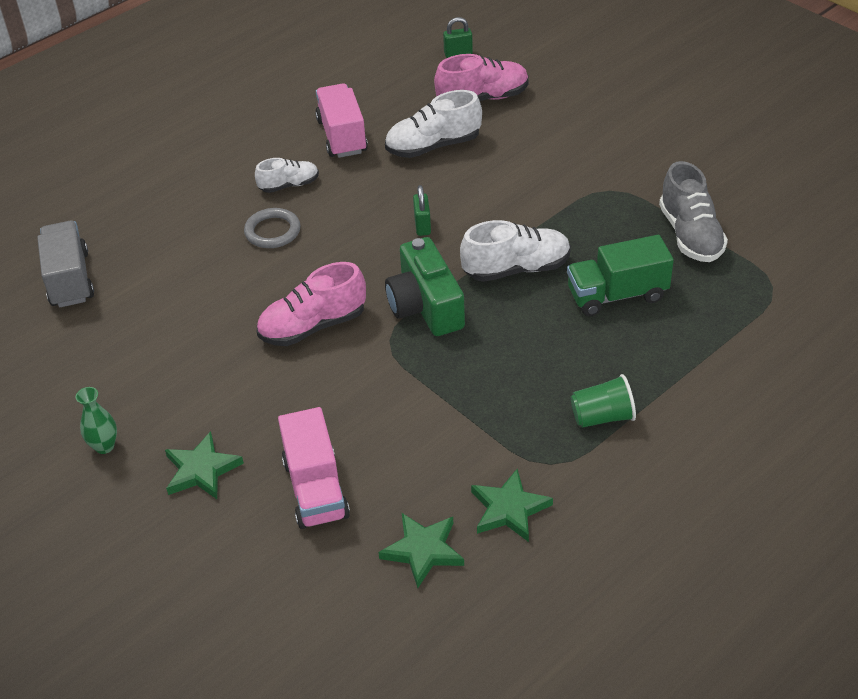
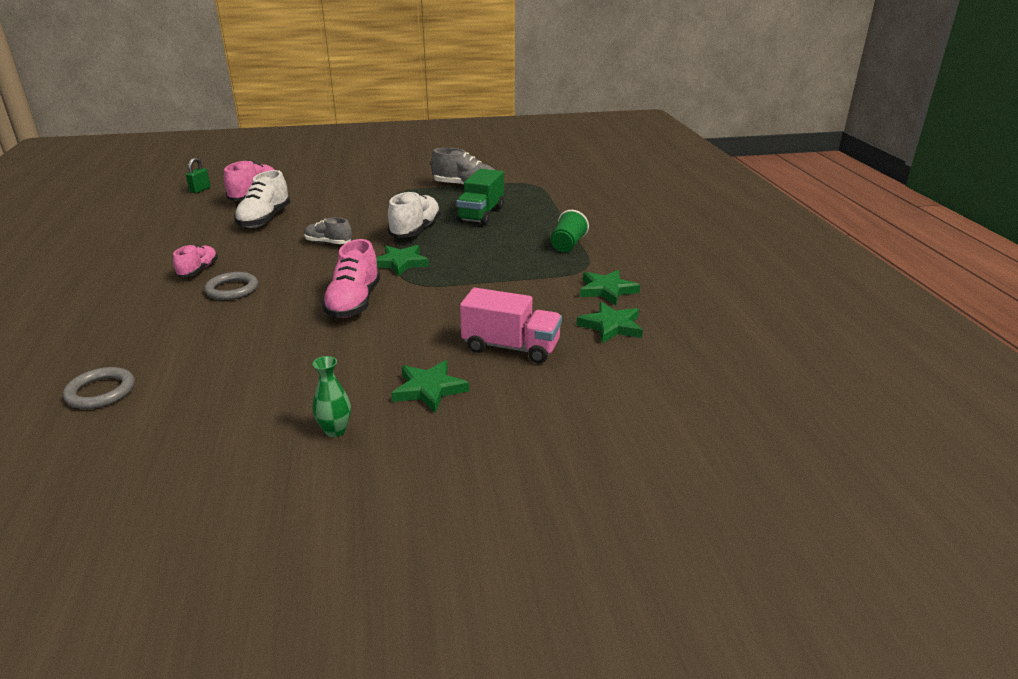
camera: 60 degrees left, 15 degrees down
(70, 279) = (101, 392): grey truck -> grey ring
(289, 185) = (198, 270): white shoe -> pink shoe
(342, 136) = (191, 240): pink truck -> none
(422, 226) = (328, 243): green padlock -> grey shoe
(425, 306) = (400, 263): green camera -> green star

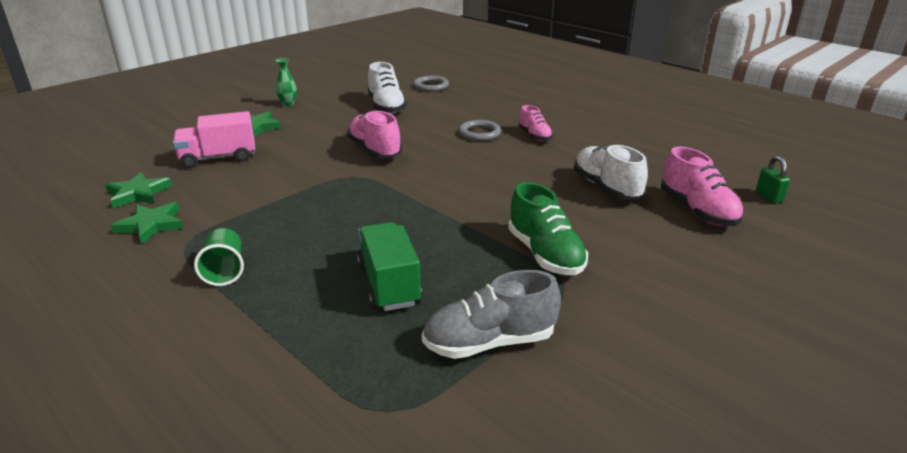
camera: 145 degrees right, 0 degrees up
(328, 243) = (491, 185): grey shoe -> none
(380, 203) = (545, 254): none -> green shoe
(400, 263) = (389, 189): green star -> none
(415, 230) = (433, 229): white shoe -> white shoe (386, 107)

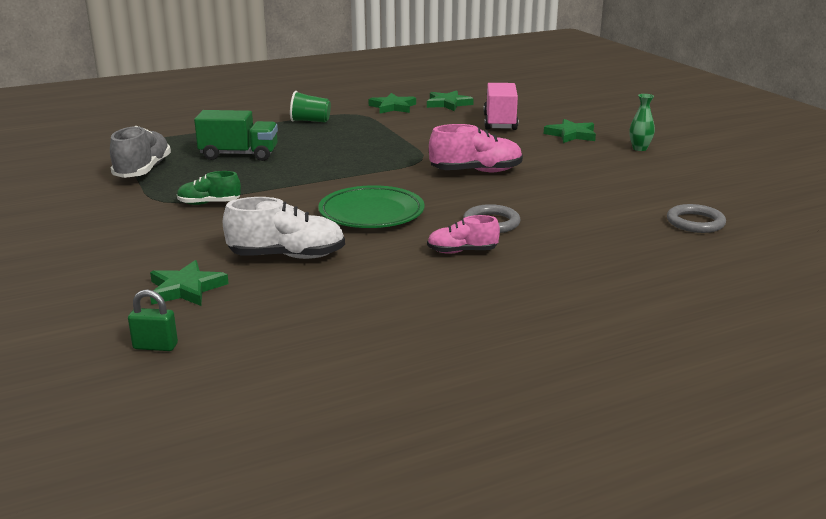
camera: 110 degrees right, 5 degrees down
(386, 107) = (612, 189): white shoe -> none
(499, 174) = (371, 213): none -> green plate
(545, 254) = (209, 203): green shoe -> green shoe, size x0.61
(697, 211) = (186, 288): pink shoe -> green star

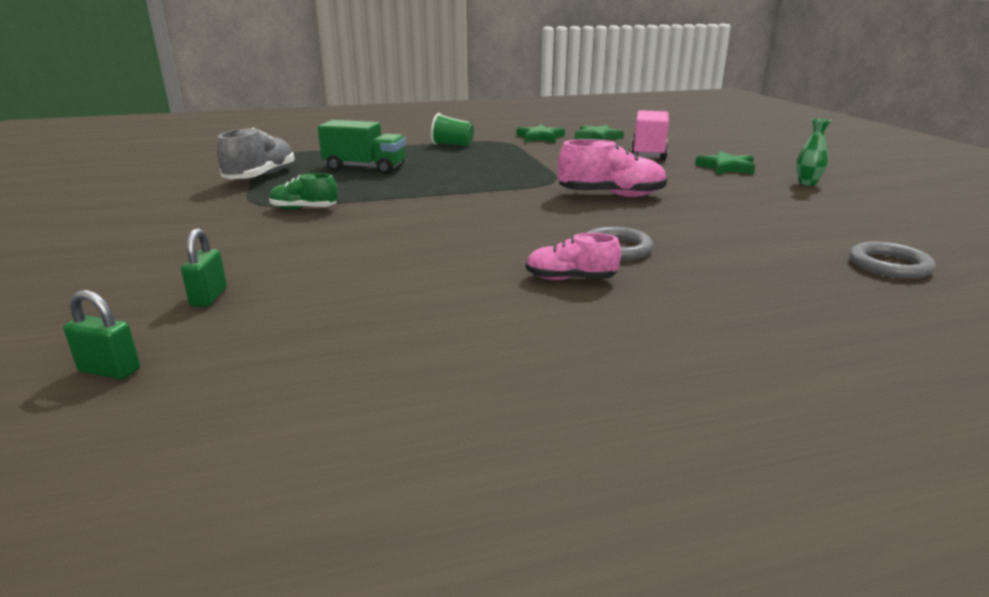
camera: 10 degrees right, 0 degrees up
(186, 288) = (209, 297): green star -> green padlock
(287, 256) = (353, 269): white shoe -> none
(371, 213) = (476, 229): green plate -> none

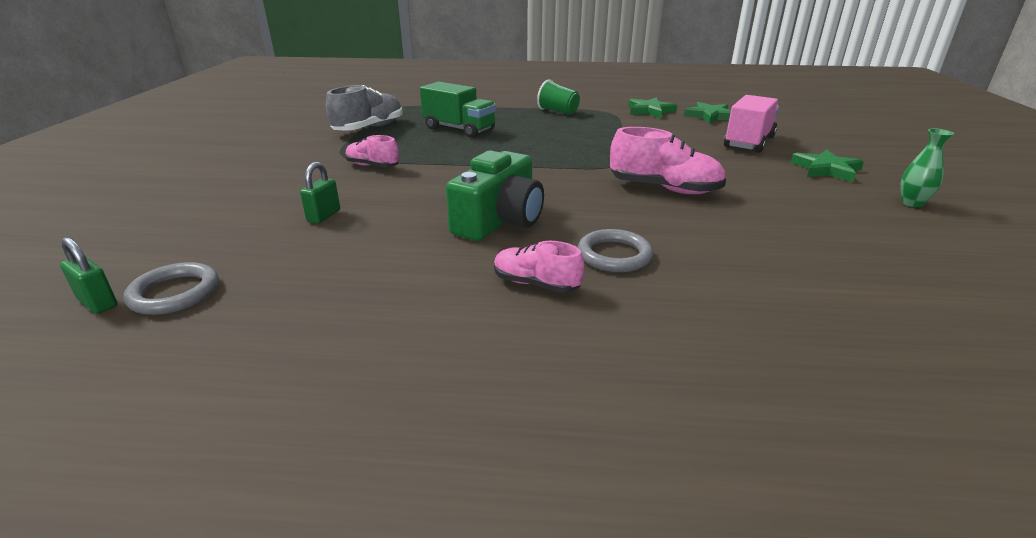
camera: 20 degrees right, 5 degrees up
(209, 297) = (224, 245): green padlock -> green padlock (324, 216)
(304, 209) = (373, 166): green shoe -> pink shoe
(487, 237) = (499, 220): none -> green camera
(889, 265) = (929, 337): grey ring -> grey ring (175, 293)

